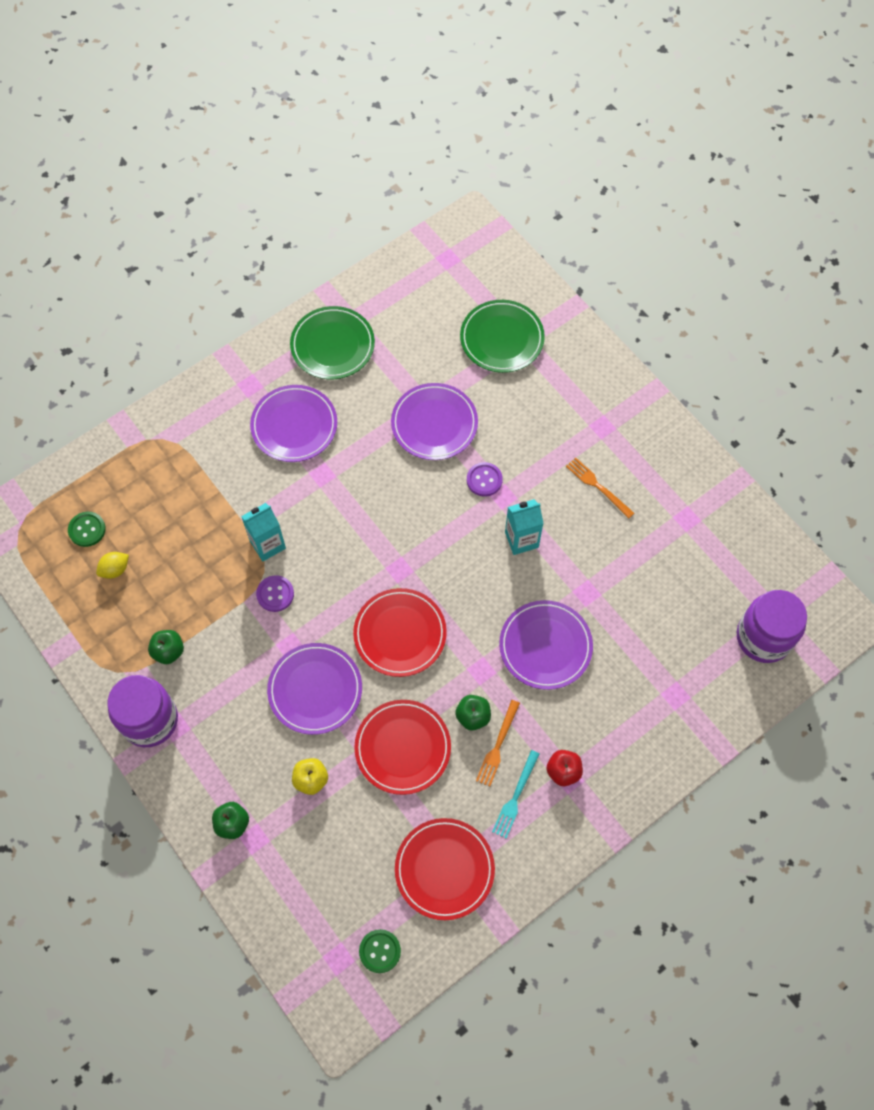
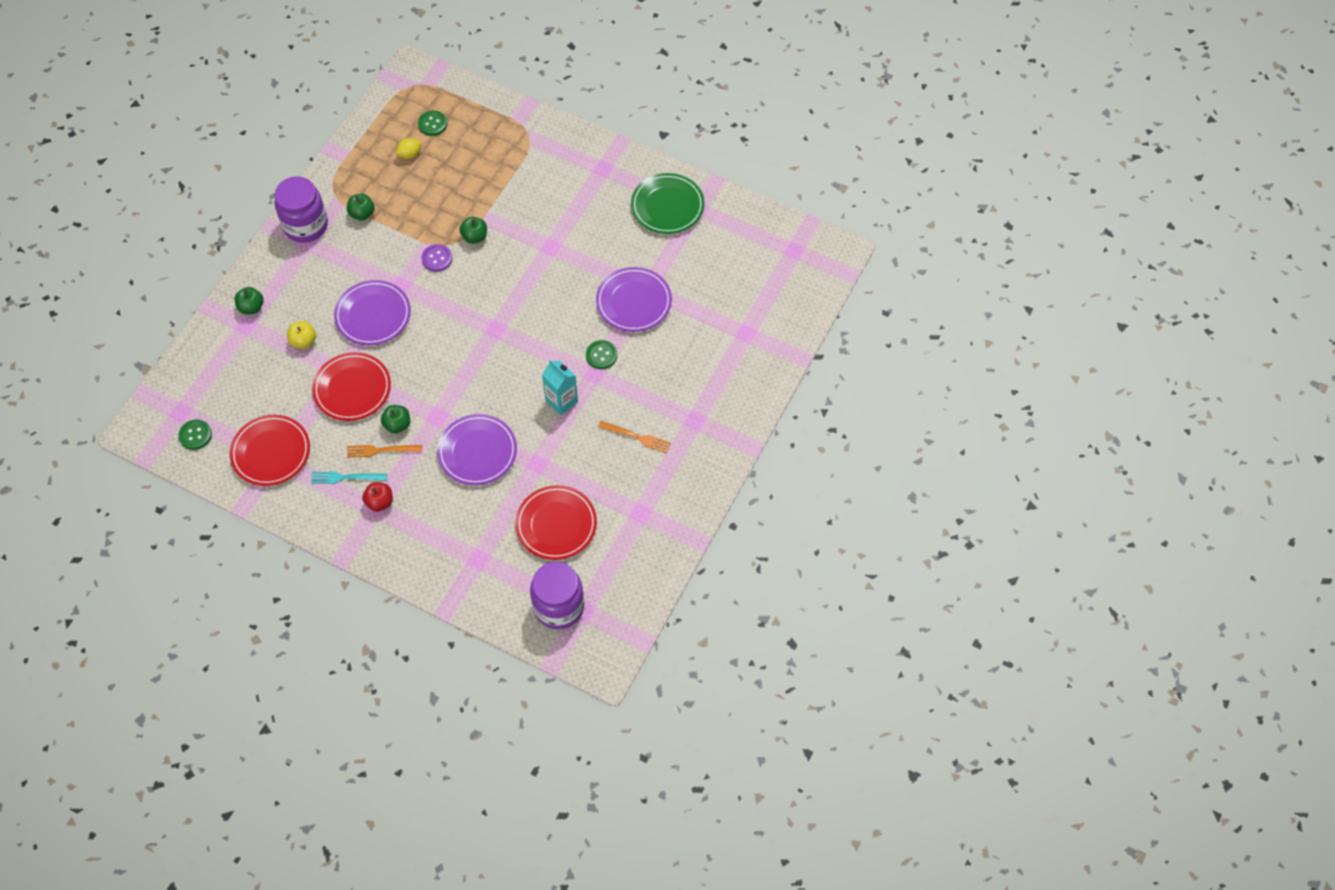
camera: 65 degrees right, 5 degrees down
(115, 569) = (410, 154): yellow lemon -> yellow lemon turned 60 degrees counterclockwise
(267, 544) = (474, 237): turquoise carton -> green apple
(294, 426) = (583, 211): purple plate -> none
(400, 634) = (442, 351): red plate -> red plate (556, 524)
(484, 480) = (601, 355): purple button -> green button
(502, 339) = (738, 317): green plate -> none
(598, 486) = (637, 437): orange fork -> orange fork turned 90 degrees clockwise

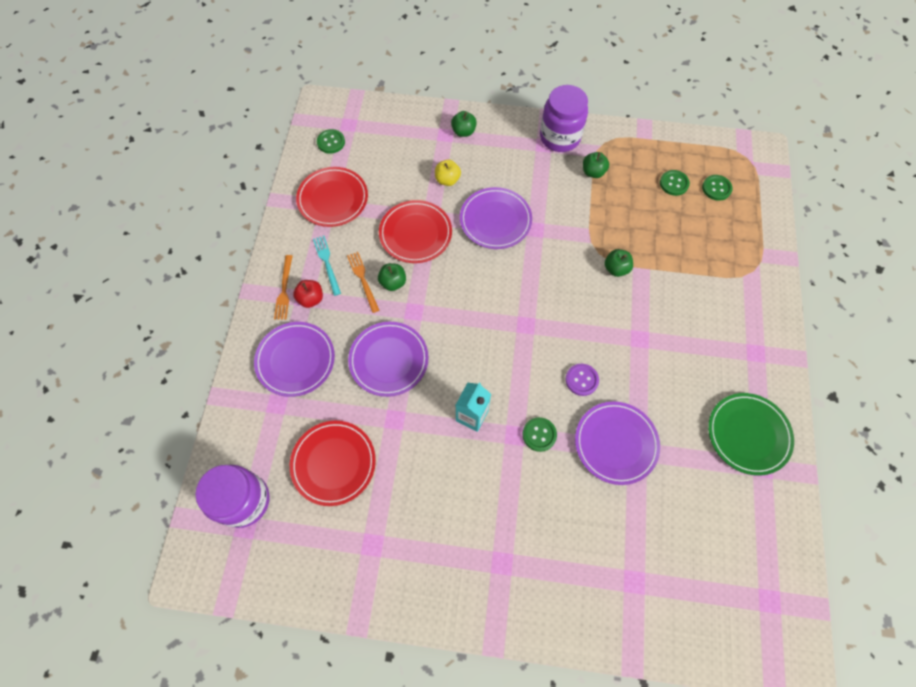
camera: 70 degrees right, 5 degrees up
(410, 154) = (674, 183): yellow lemon -> green button
(437, 258) = (577, 247): purple button -> purple button (581, 380)
(440, 532) = (295, 360): none -> purple plate
(637, 437) = (459, 507): orange fork -> orange fork (284, 290)

